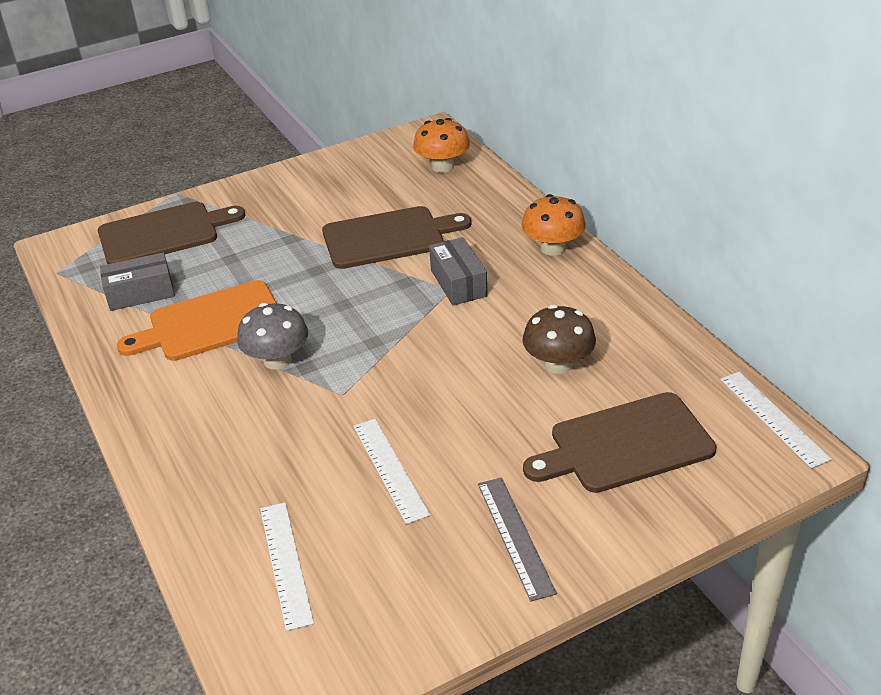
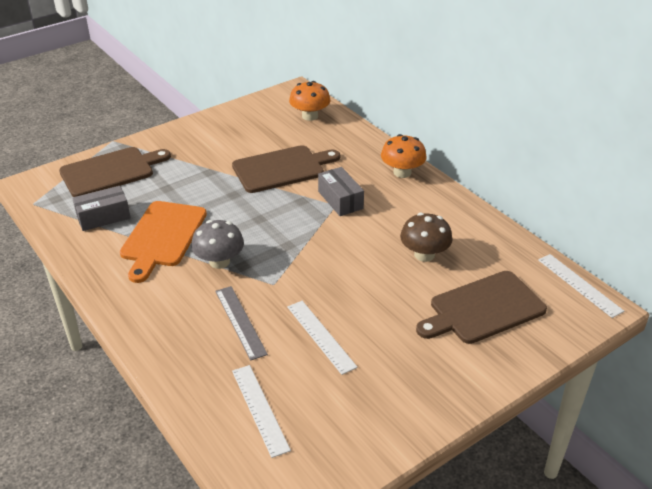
camera: 10 degrees left, 0 degrees up
(210, 323) = (163, 237): orange cutting board -> orange cutting board turned 45 degrees counterclockwise
(515, 536) = (421, 378): grey ruler -> grey ruler (240, 322)

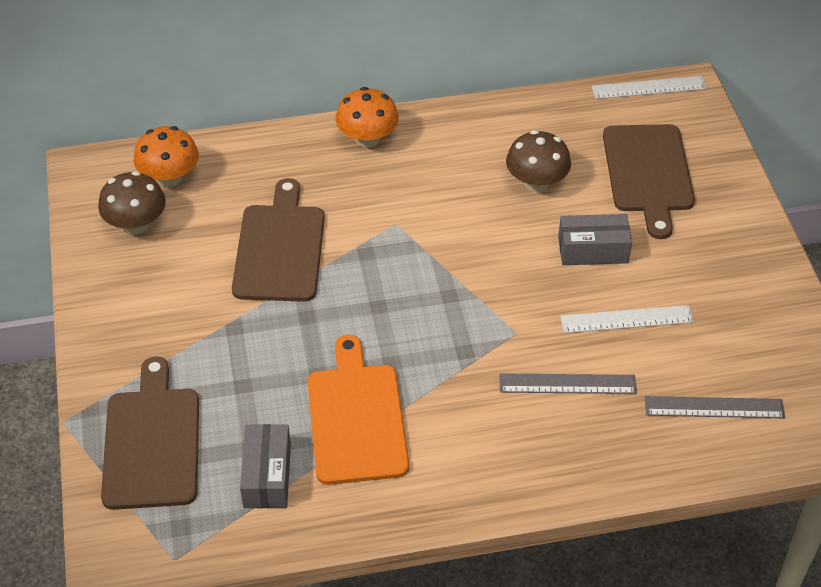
camera: 65 degrees left, 10 degrees up
(163, 237) = (356, 418): orange cutting board -> orange cutting board turned 135 degrees counterclockwise
(219, 261) = (444, 372): grey mushroom -> none
(260, 409) = (714, 407): white ruler -> grey ruler
(266, 117) = (136, 224): none -> brown mushroom
(340, 200) = (388, 215): grey box -> grey box (593, 250)

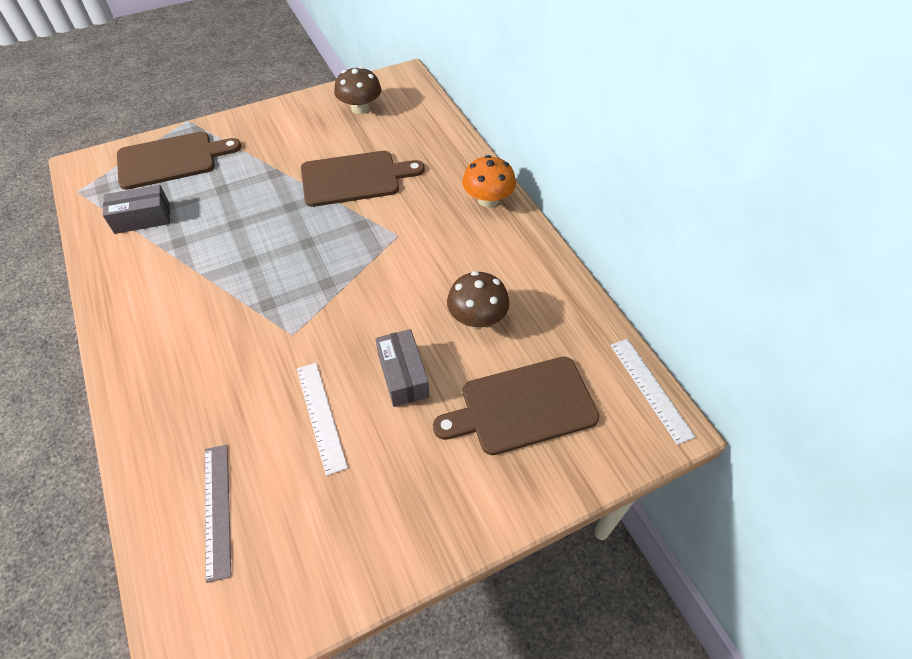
camera: 75 degrees right, 5 degrees up
(169, 177) = (409, 112): orange mushroom -> none
(356, 418) = (195, 253): orange cutting board -> none
(567, 384) = (238, 381): grey ruler -> none

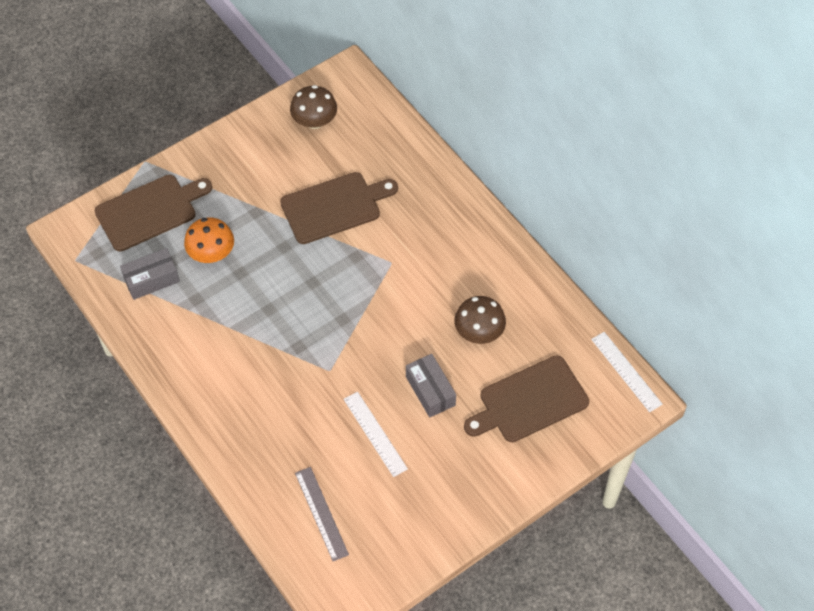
camera: 10 degrees left, 5 degrees up
(488, 200) = (464, 213): orange mushroom -> orange mushroom (211, 253)

